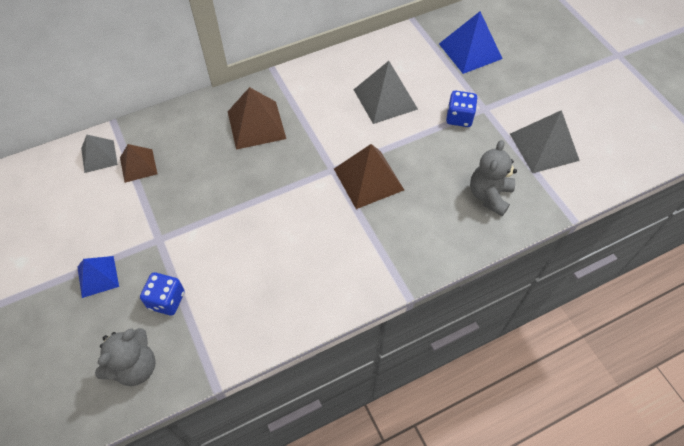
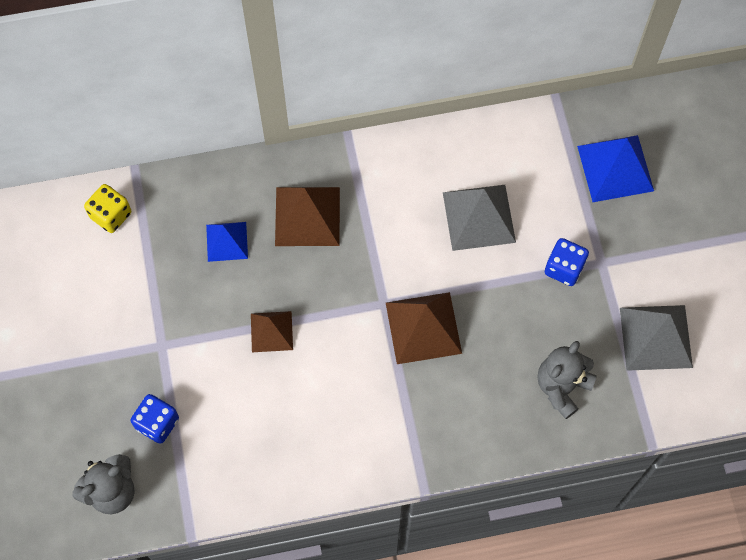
camera: 15 degrees right, 10 degrees up
(98, 276) = (87, 375): blue pyramid -> blue pyramid (227, 241)
(99, 156) = (111, 215): grey pyramid -> yellow dice
(138, 165) = (155, 240): brown pyramid -> brown pyramid (271, 331)

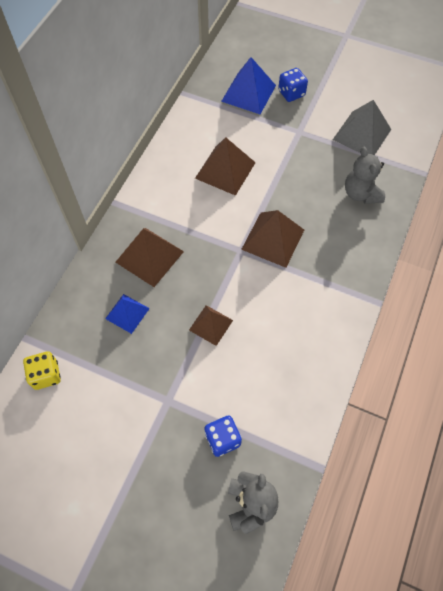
camera: 55 degrees left, 5 degrees down
(479, 217) = (225, 170): grey pyramid -> brown pyramid
(564, 268) = (289, 150): blue dice -> blue dice (291, 93)

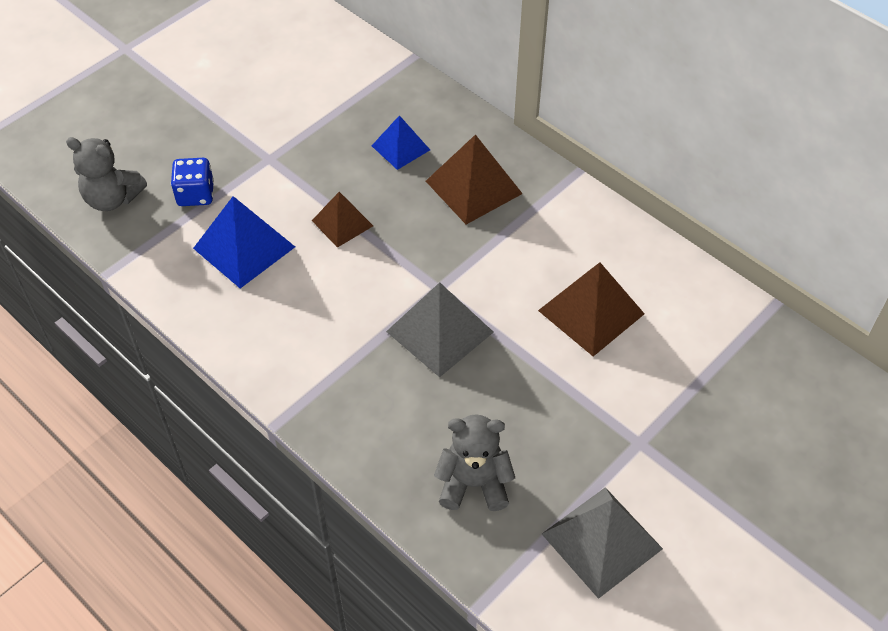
camera: 110 degrees right, 10 degrees down
(46, 375) = (359, 65): yellow dice -> none
(248, 93) = (752, 396): blue pyramid -> blue pyramid (244, 247)
(273, 239) = (439, 331): brown pyramid -> grey pyramid
(291, 93) = (735, 463): blue dice -> none

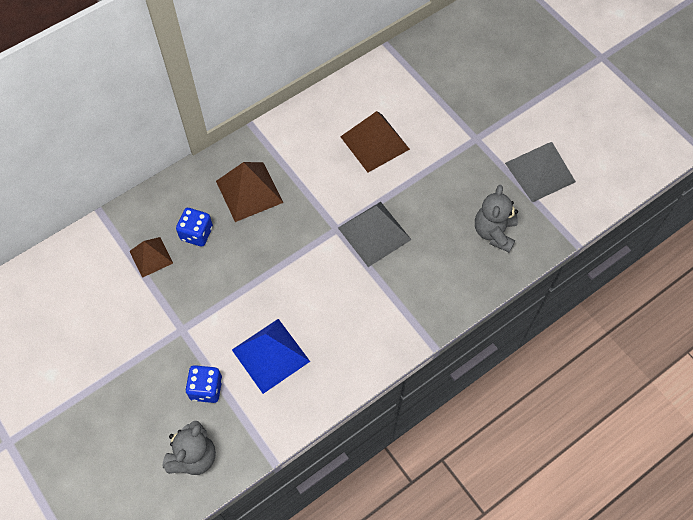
camera: 80 degrees left, 10 degrees up
(342, 223) = (262, 283): brown pyramid -> brown pyramid (151, 257)
(400, 148) = (196, 233): blue pyramid -> blue dice

